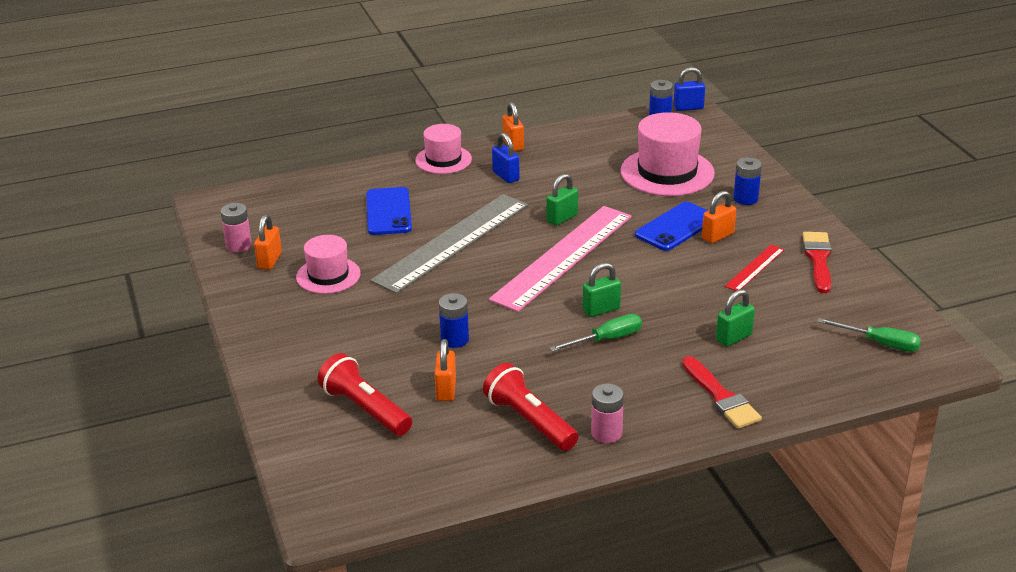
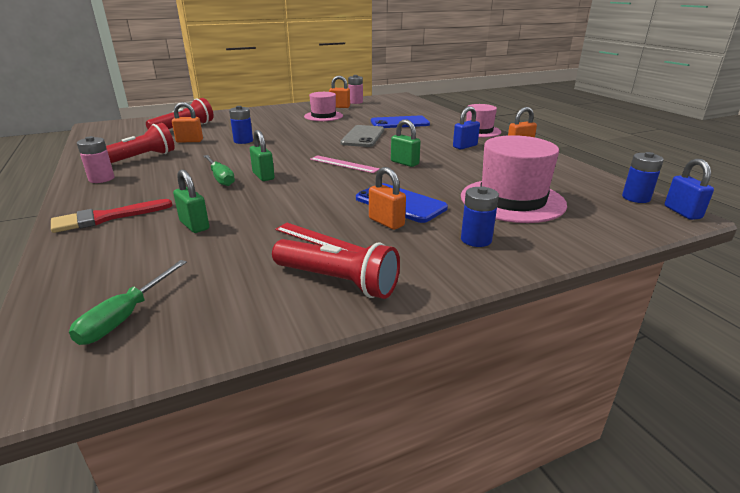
camera: 85 degrees right, 5 degrees down
(452, 242) = (363, 137): grey ruler -> grey phone
(563, 257) = (344, 164): pink ruler -> pink ruler, size x0.44
(818, 259) = (338, 282): red brush -> red flashlight

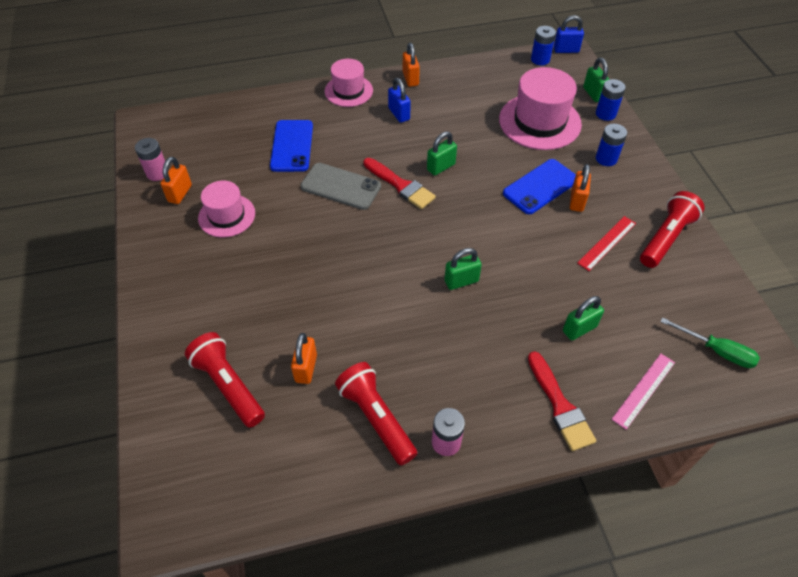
camera: 80 degrees left, 25 degrees up
(220, 178) = (462, 319): green screwdriver -> none
(243, 141) = (324, 305): blue battery -> blue battery (605, 114)
(344, 164) = (435, 213): pink ruler -> pink ruler (643, 390)
(373, 152) = (400, 185): none -> red brush
(386, 222) = (577, 201): orange padlock -> orange padlock turned 45 degrees counterclockwise
(607, 231) = (593, 94): none -> green padlock

